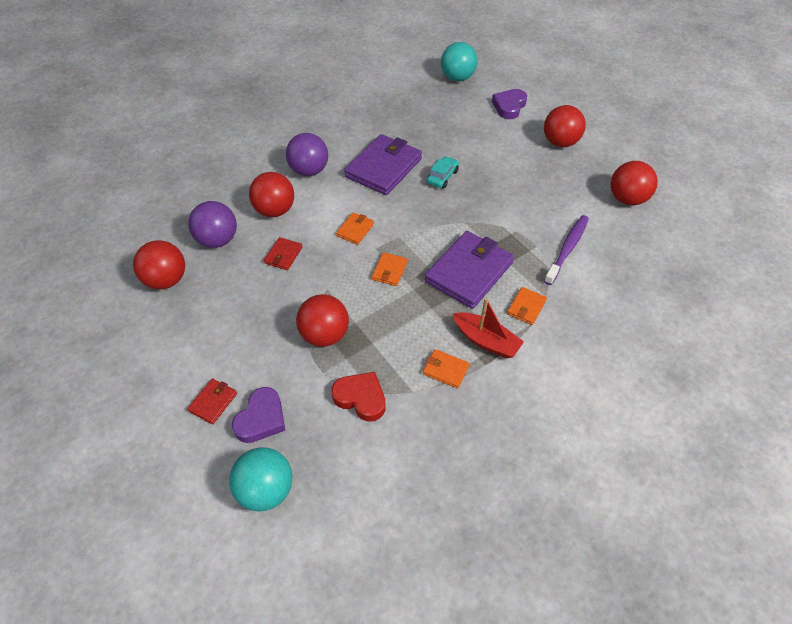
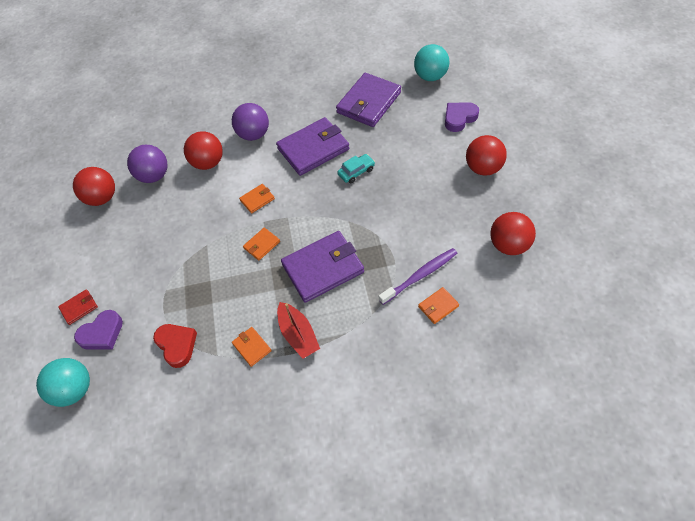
camera: 30 degrees right, 5 degrees up
(283, 255) = (192, 204): red wallet -> none
(324, 335) = (182, 283): red ball -> none
(412, 113) = (369, 103): none -> purple wallet
(526, 307) = (350, 317): orange wallet -> orange wallet (438, 306)

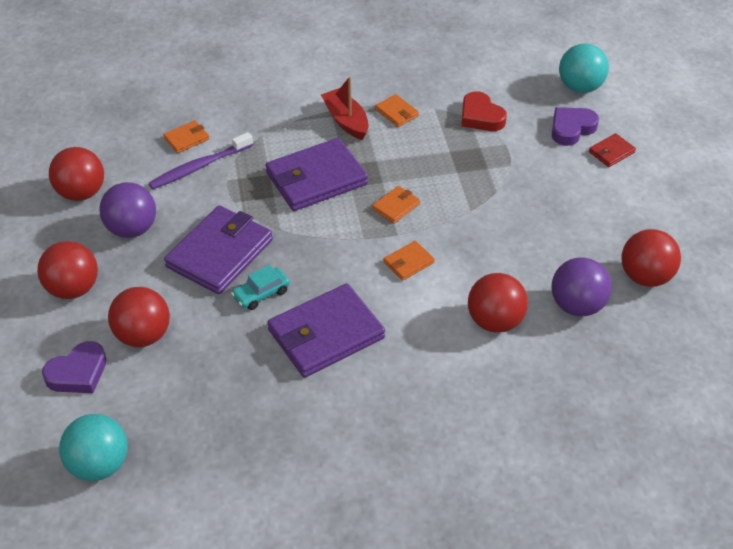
camera: 175 degrees right, 10 degrees down
(254, 134) = (427, 366): purple ball -> purple ball (132, 229)
(369, 103) = (224, 415): purple wallet -> purple wallet (219, 253)
(427, 141) = (143, 335): none -> red ball

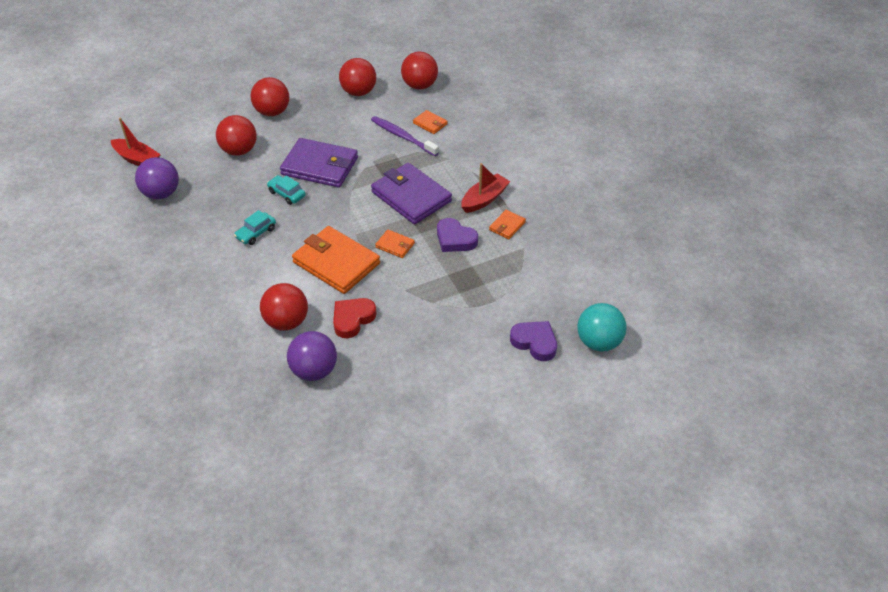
camera: 75 degrees right, 0 degrees up
(78, 373) = (204, 132): purple heart -> purple heart (455, 239)
(99, 465) = (137, 159): turquoise ball -> red boat
(132, 229) = (331, 122): purple ball -> purple ball (161, 193)
(326, 334) = (256, 233): purple wallet -> turquoise car
(408, 262) = (336, 263): orange wallet -> orange wallet, size x2.18
(481, 116) = (525, 278): red heart -> red heart (352, 319)
(611, 152) = (513, 375): red wallet -> none
(645, 277) = (358, 414): red ball -> red ball (419, 85)

